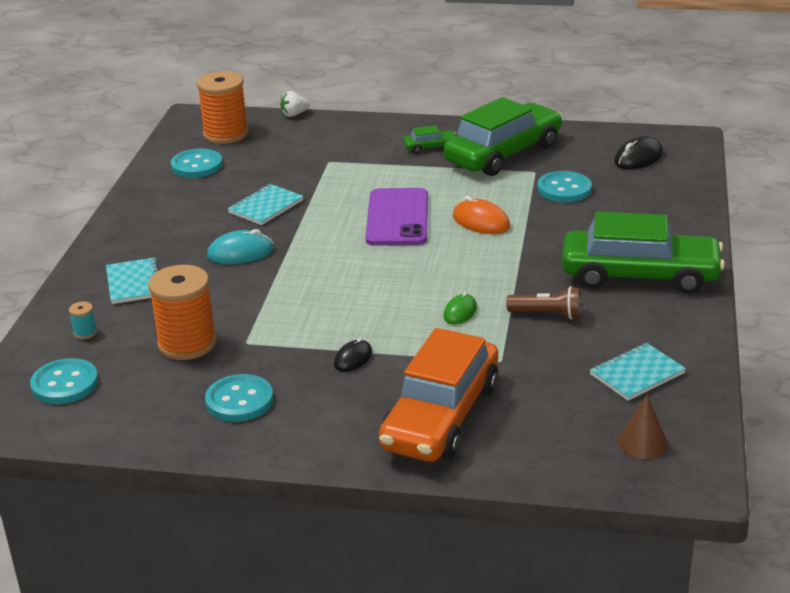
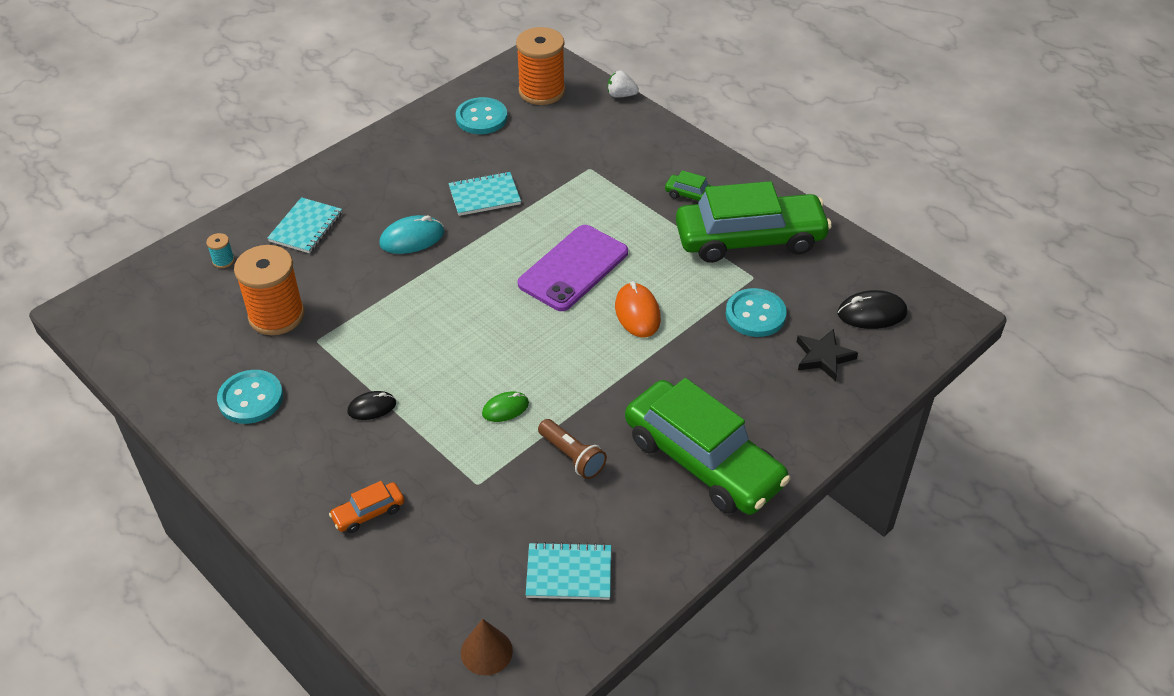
camera: 35 degrees right, 15 degrees up
(65, 384) = (160, 305): turquoise button -> none
(240, 253) = (412, 238): turquoise mouse -> turquoise mouse turned 45 degrees counterclockwise
(441, 416) = (368, 513): orange car -> orange car, size x0.41
(640, 191) = (823, 357): none -> black star

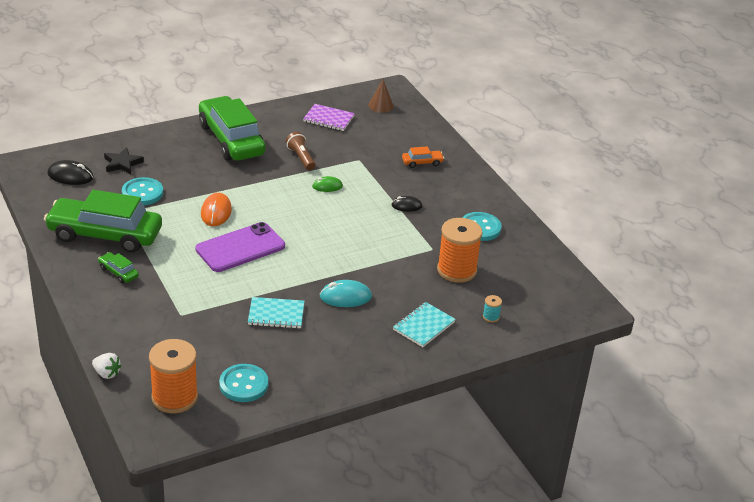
camera: 165 degrees left, 10 degrees down
(569, 573) = (328, 119): turquoise notebook -> purple notebook

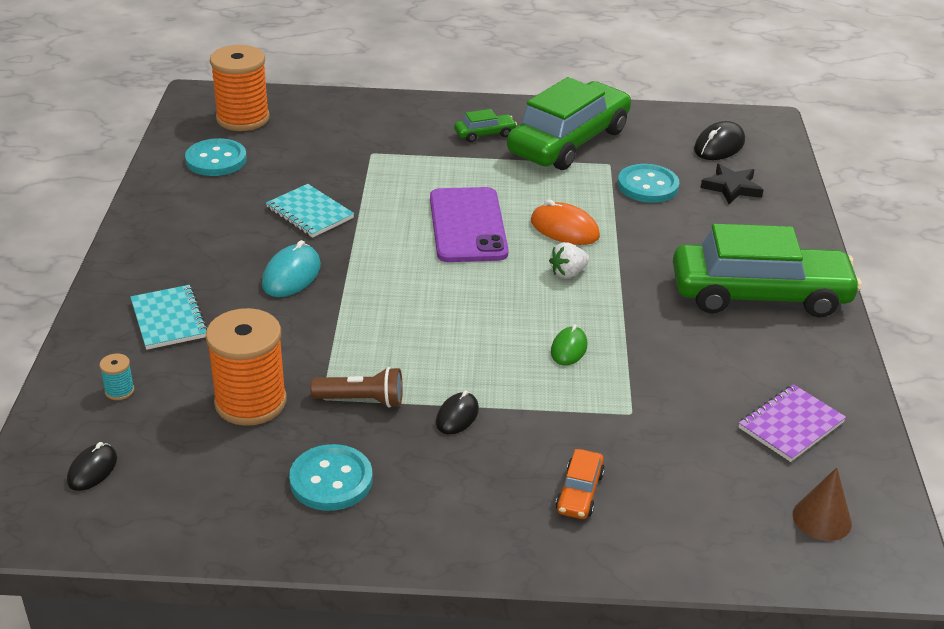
camera: 120 degrees right, 0 degrees up
(107, 373) = (318, 93): white strawberry -> white strawberry (568, 273)
(276, 314) = (310, 213): turquoise notebook -> turquoise notebook turned 75 degrees counterclockwise
(301, 158) = (669, 349): brown flashlight -> brown flashlight (362, 400)
(545, 300) = (92, 470): none -> black mouse

